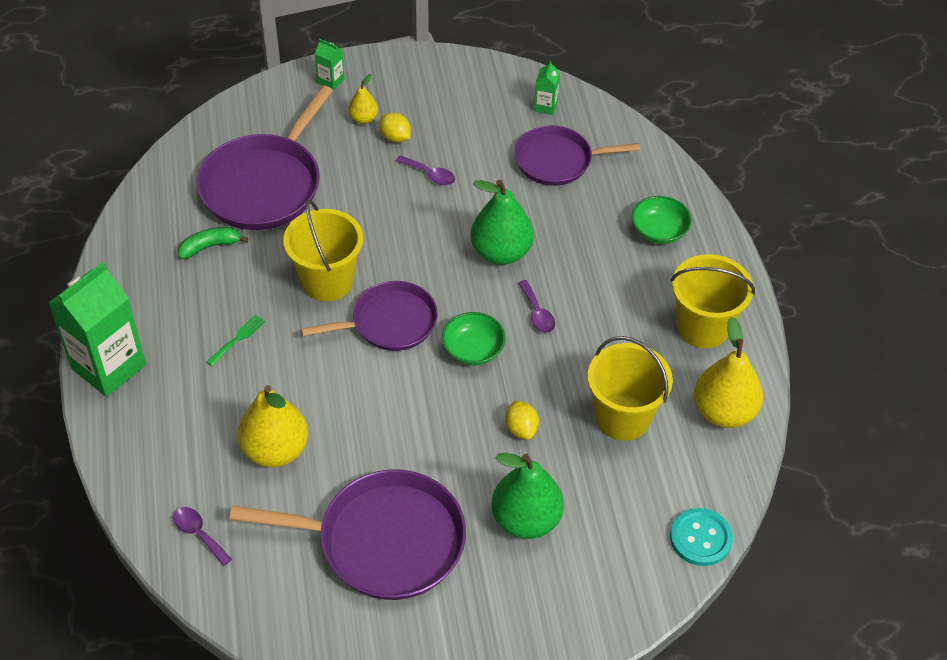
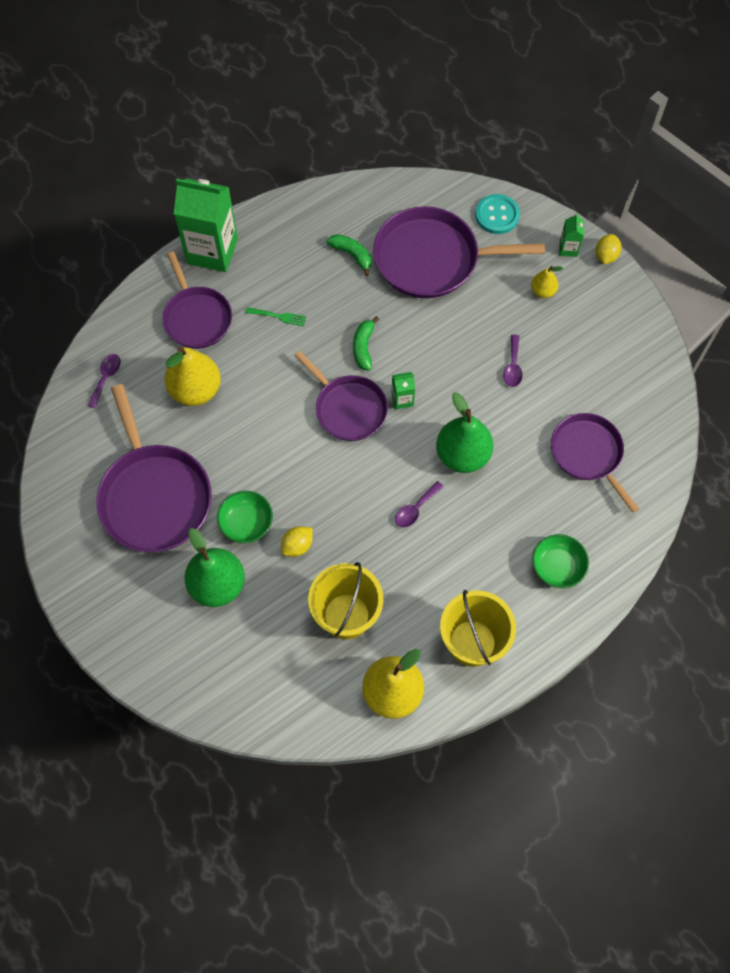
camera: 65 degrees right, 15 degrees up
(183, 414) = (196, 317): none -> purple pan
(327, 281) = (363, 347): yellow bucket -> green banana
(395, 137) = (537, 323): yellow lemon -> yellow lemon (606, 256)
(473, 350) = (354, 478): green bowl -> green bowl (246, 523)
(545, 106) = (645, 418): green carton -> green carton (402, 399)
(700, 538) = (261, 720): turquoise button -> turquoise button (497, 215)

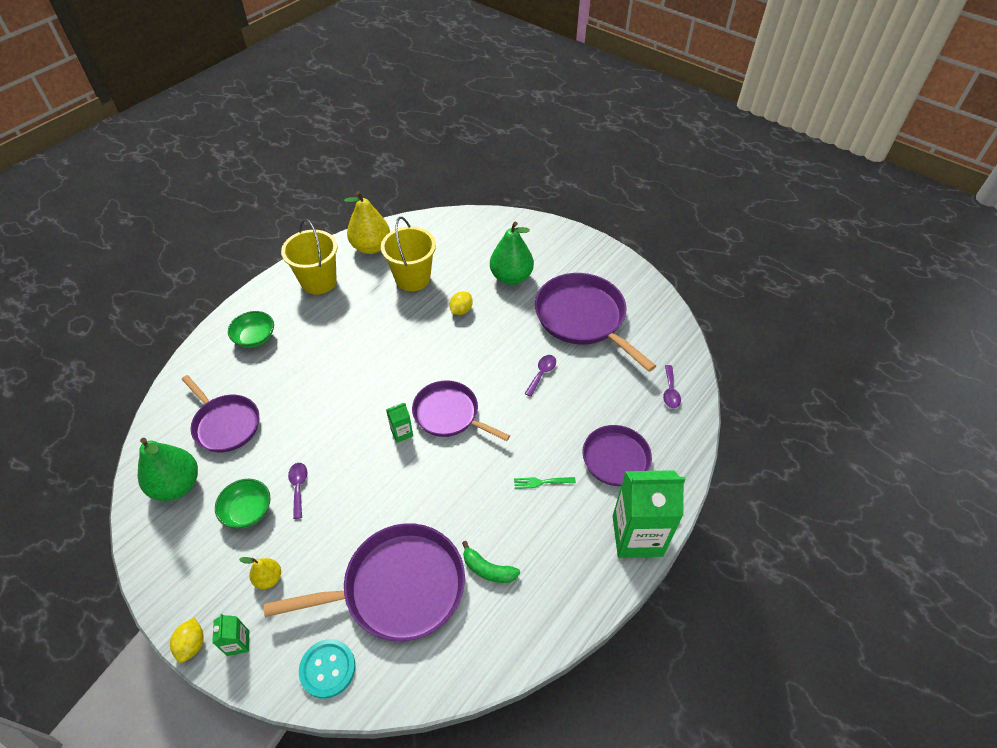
camera: 165 degrees right, 15 degrees down
(195, 390) = (589, 399): yellow pear -> none
(246, 523) = (505, 316): green bowl -> green bowl (247, 511)
(363, 347) = (449, 471): green banana -> none
(415, 509) = (374, 352): purple spoon -> purple spoon (542, 373)
(462, 455) = (340, 399): green pear -> green pear (177, 485)

